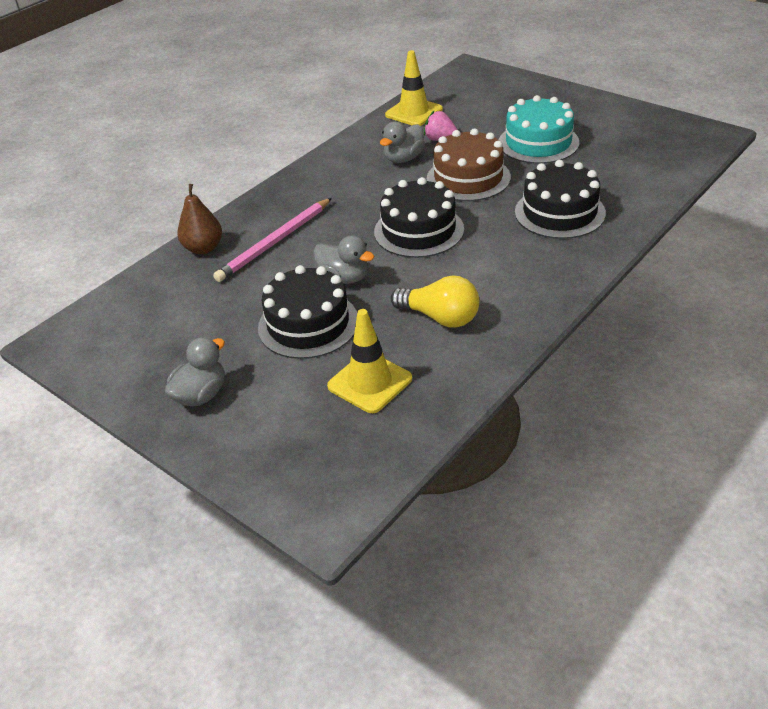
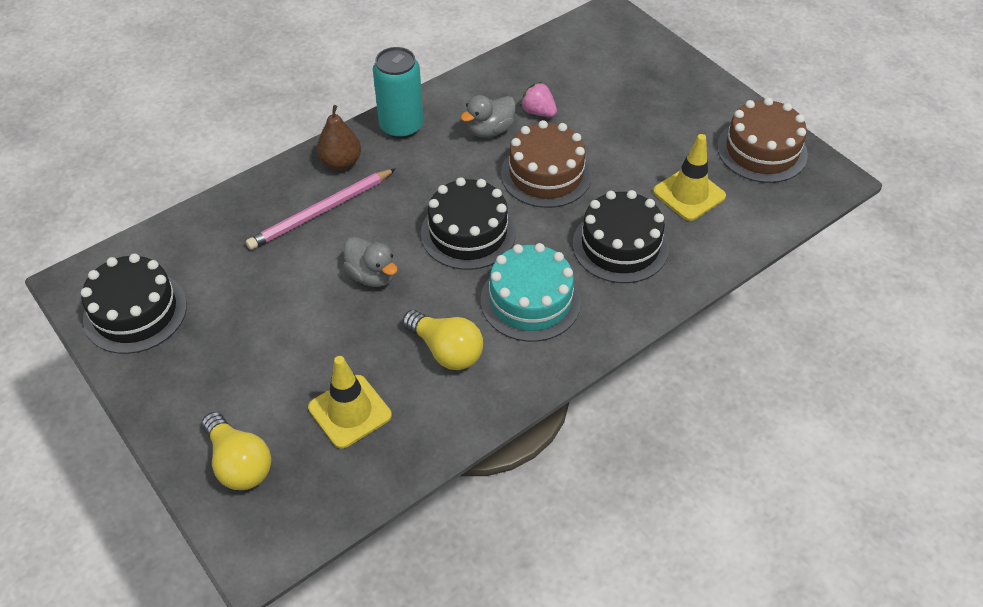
camera: 10 degrees right, 10 degrees up
(201, 395) = (190, 383): grey duck -> none
(203, 248) = (249, 201): brown pear -> brown pear (341, 162)
(277, 447) = (239, 463): none -> yellow light bulb
(308, 324) = (317, 325): black cake -> black cake (135, 312)
(322, 170) = (401, 126): none -> turquoise can
(414, 112) = (525, 66): yellow traffic cone -> yellow traffic cone (689, 194)
(538, 142) = (639, 142): turquoise cake -> turquoise cake (530, 300)
(645, 128) = (762, 150): none -> brown cake

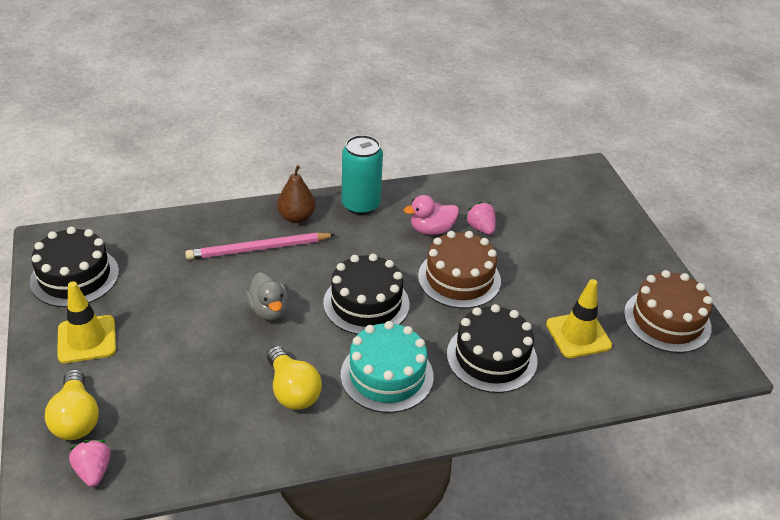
camera: 20 degrees right, 10 degrees down
(293, 509) = (93, 471): none -> pink strawberry
(350, 411) = (185, 410): yellow traffic cone -> yellow traffic cone (87, 339)
(490, 130) = (431, 230): grey duck -> pink duck

